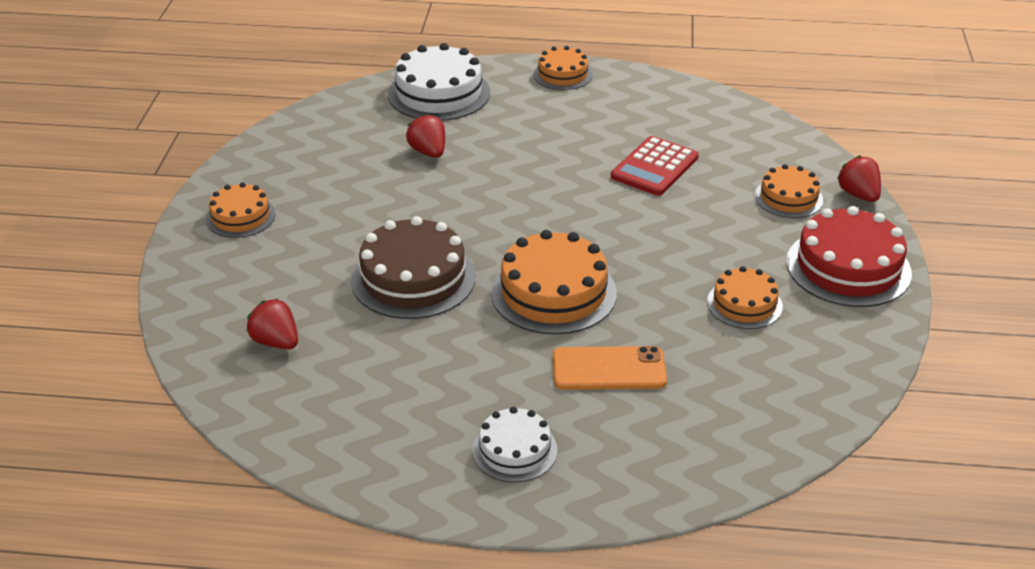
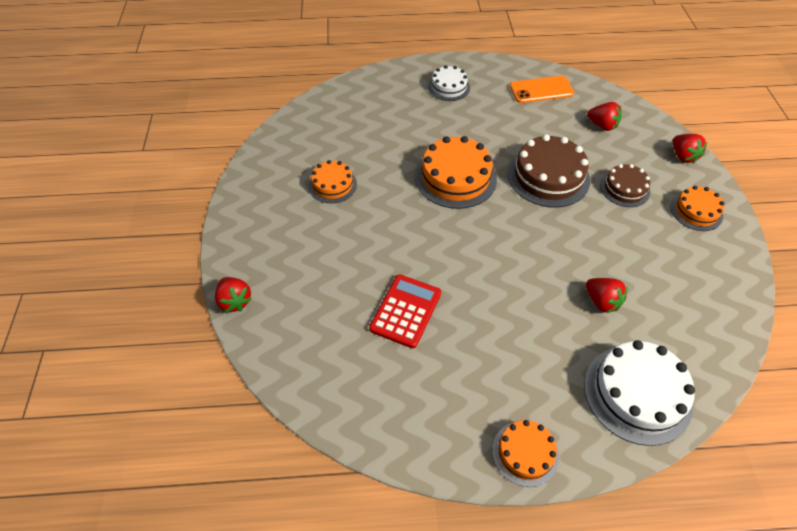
camera: 170 degrees right, 15 degrees up
(190, 282) = (683, 156): none -> red strawberry
(313, 251) = (624, 188): none -> brown cake
(609, 369) = (410, 132): orange phone -> orange phone (541, 90)
(788, 198) = (293, 289): orange cake -> none
(848, 267) = (258, 224): red cake -> none

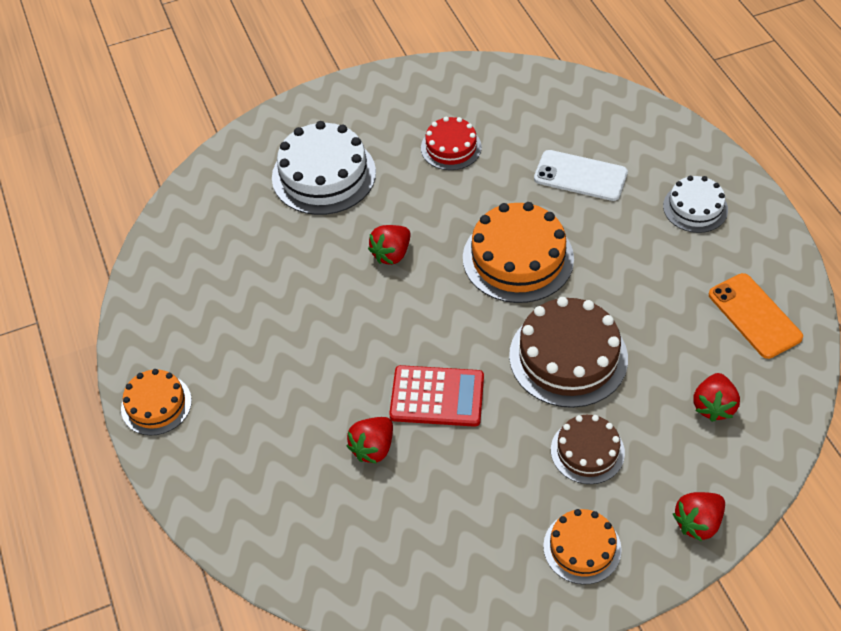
camera: 75 degrees right, 0 degrees up
(235, 301) = (261, 127): red strawberry -> red strawberry (391, 254)
(332, 185) = (451, 147): orange cake -> red cake
(396, 127) = (580, 176): none -> white phone
(405, 311) = (295, 263): red calculator -> red calculator (437, 397)
(637, 393) = (253, 500): white cake -> white cake (324, 175)

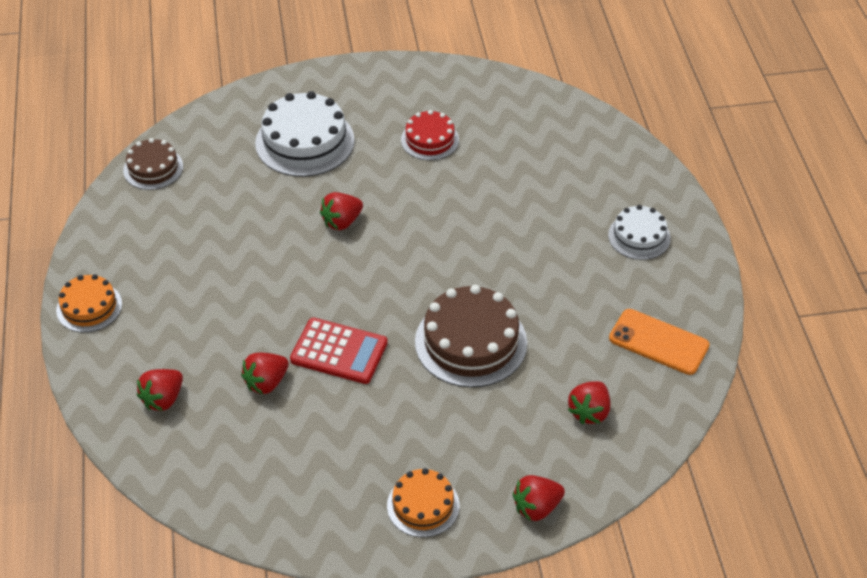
camera: 10 degrees right, 5 degrees down
(270, 491) = (163, 399): none -> red strawberry
(518, 258) = (456, 248): orange cake -> none
(580, 176) = (541, 187): white phone -> none
(587, 451) = (458, 426): brown cake -> brown cake (153, 168)
(754, 316) = (658, 342): orange phone -> orange phone turned 45 degrees counterclockwise

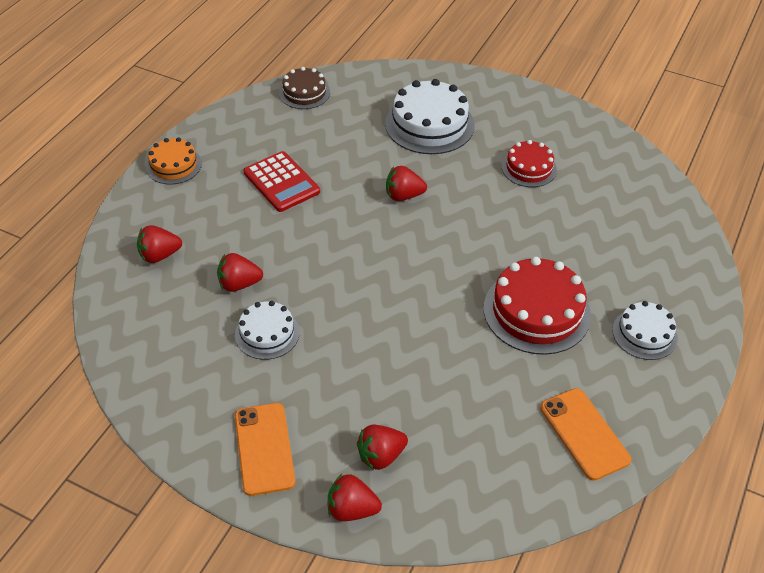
camera: 35 degrees right, 0 degrees up
(334, 411) = (267, 333): none -> white cake
(339, 351) = (312, 291): red calculator -> red calculator (281, 182)
(423, 505) = (264, 448): orange cake -> orange phone
(471, 342) = (420, 341): brown cake -> none
(542, 264) = (536, 311): none -> red cake
(589, 412) = (468, 457): red strawberry -> red strawberry (381, 456)

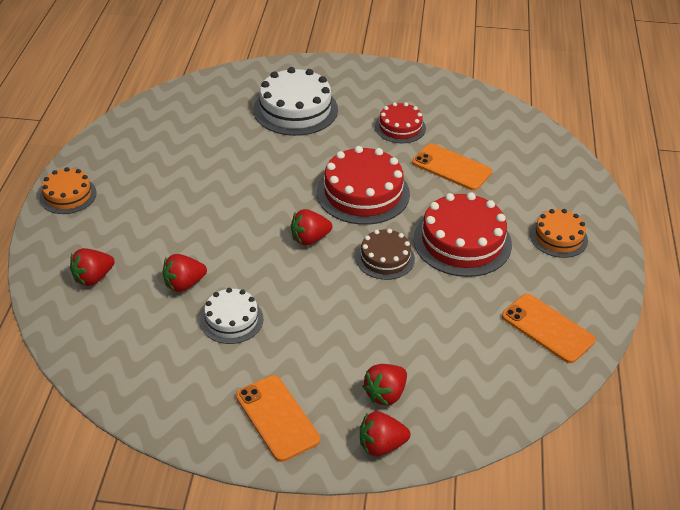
camera: 20 degrees left, 5 degrees down
(281, 182) = (181, 187): red calculator -> none
(304, 93) = (166, 106): brown cake -> brown cake (385, 258)
(403, 196) = (301, 174): red strawberry -> red strawberry (310, 239)
(457, 231) = (363, 193): none -> red cake
(563, 225) = (451, 167): none -> orange phone
(644, 334) = (558, 237): white cake -> orange cake

